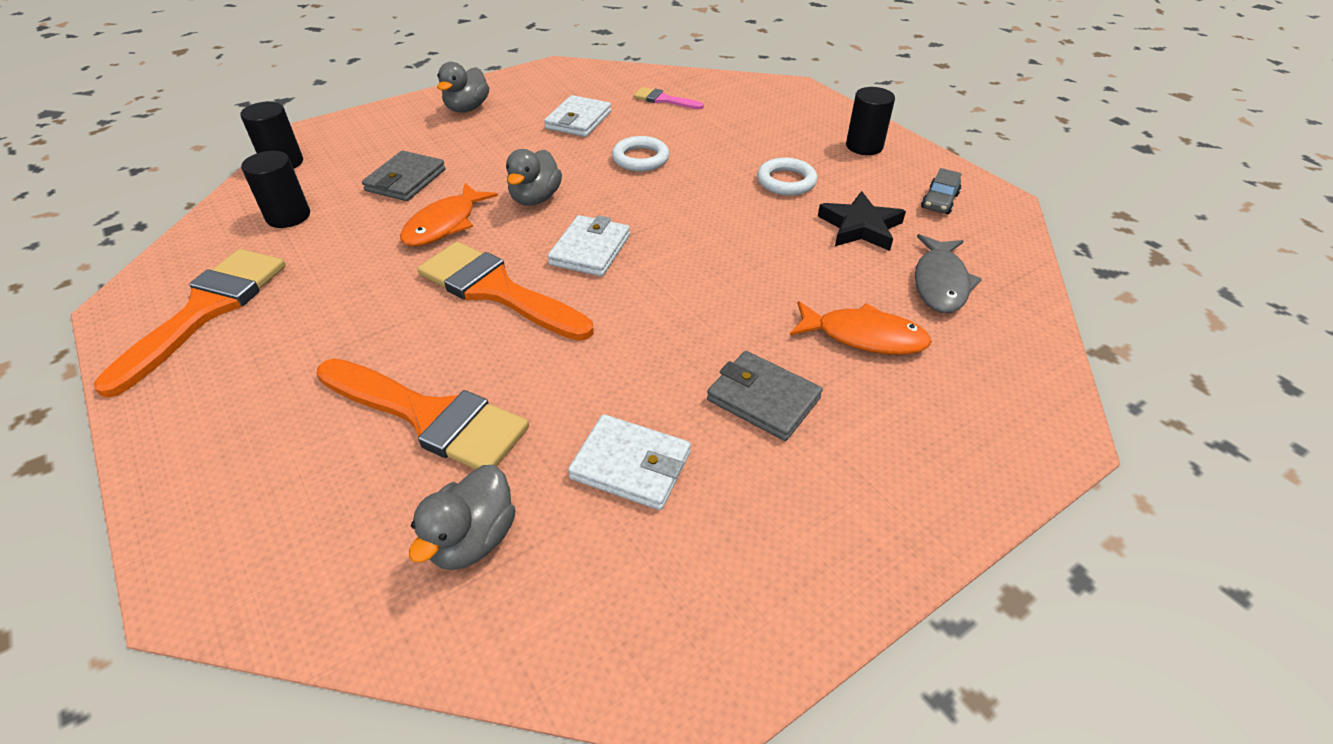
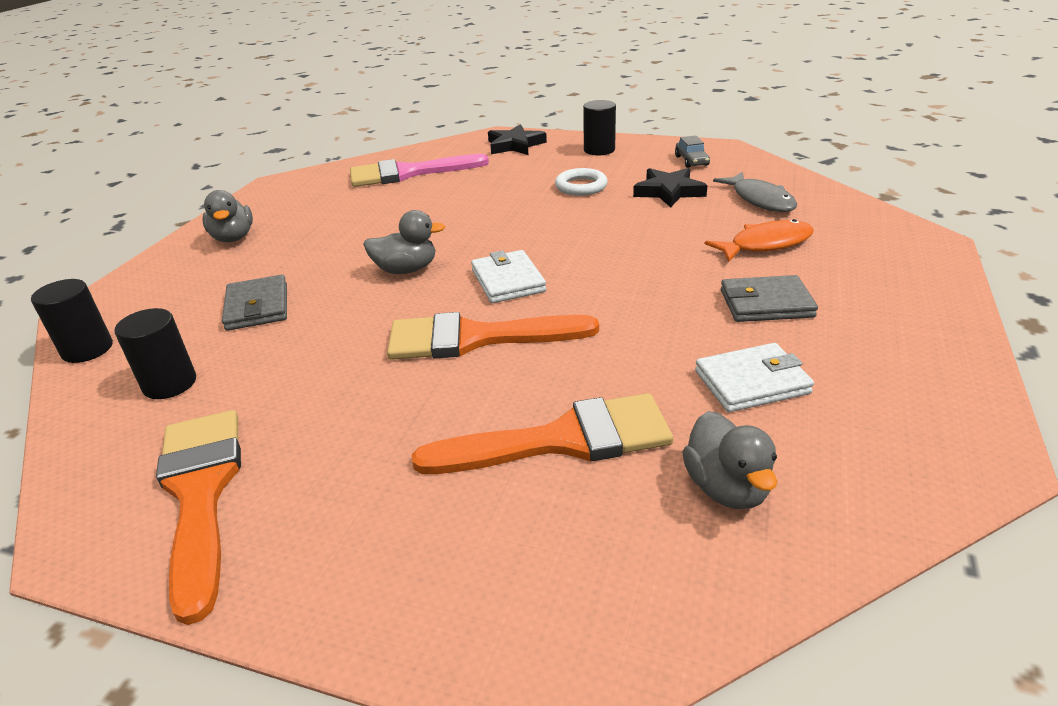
camera: 35 degrees left, 10 degrees down
(444, 224) = (352, 319): orange fish -> none
(535, 198) = (406, 270): grey duck -> grey duck turned 75 degrees counterclockwise
(578, 120) = (357, 209): white wallet -> none
(640, 158) = (451, 213): white ring -> none
(663, 100) = (408, 173): pink brush -> pink brush, size x2.00
(793, 107) = (515, 145): none -> black star

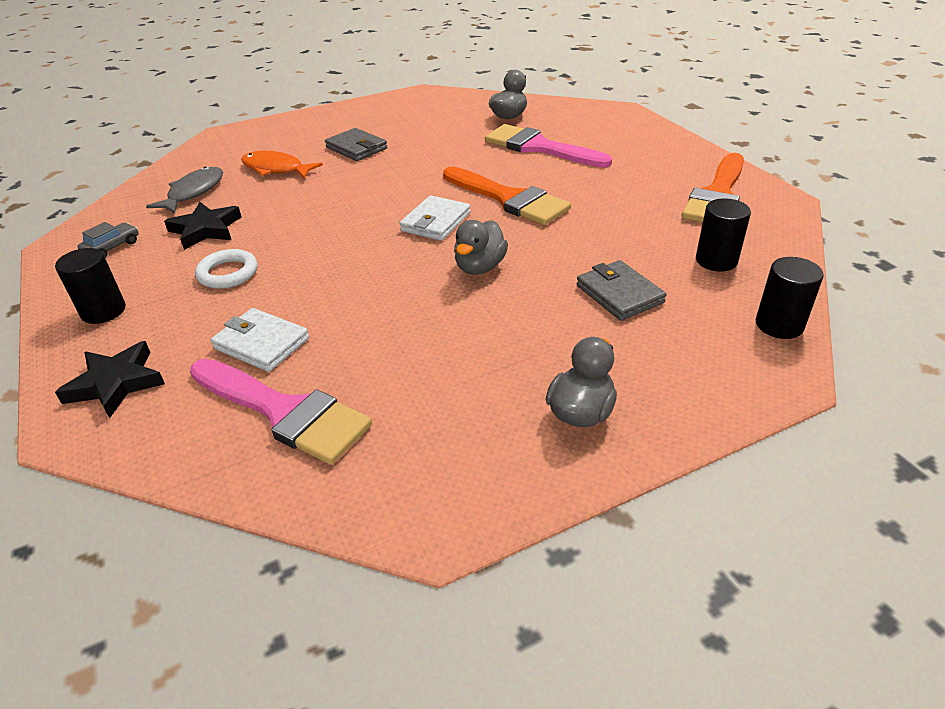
camera: 135 degrees left, 5 degrees up
(257, 307) = (619, 294): grey wallet -> grey wallet turned 60 degrees counterclockwise
(406, 270) = (480, 267): grey duck -> grey duck turned 105 degrees counterclockwise
(562, 440) = (539, 147): orange brush -> pink brush
(752, 382) = (435, 131): white wallet -> white wallet (261, 343)

